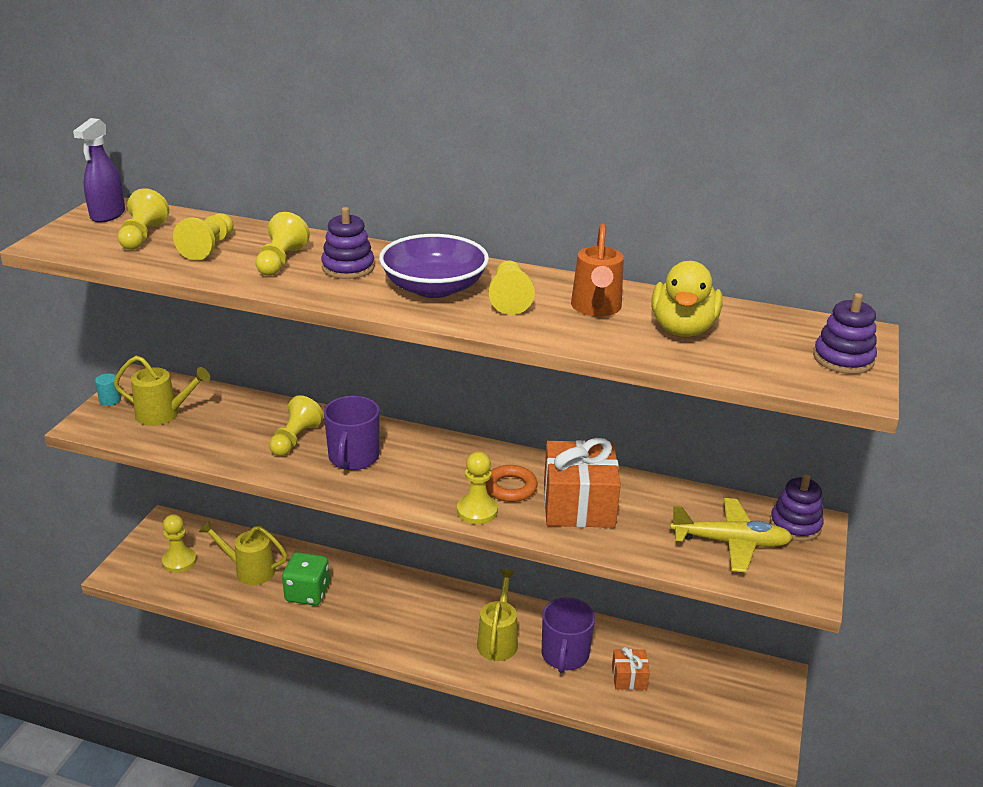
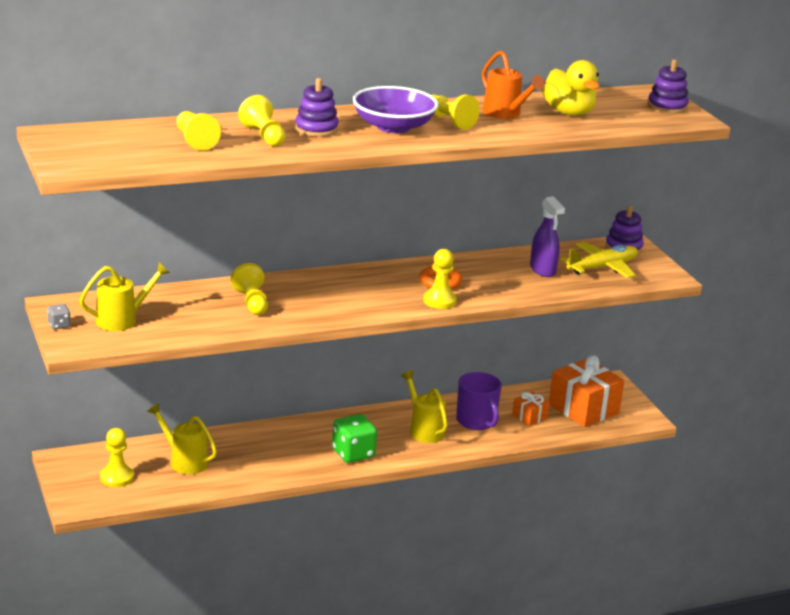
camera: 40 degrees left, 5 degrees down
(107, 215) = (65, 139): purple spray bottle -> purple spray bottle (543, 270)
(110, 400) = (59, 325): turquoise cylinder -> grey dice
(142, 236) = (128, 145): yellow pawn -> none
(249, 570) = (184, 461): yellow watering can -> yellow watering can turned 60 degrees clockwise
(307, 593) = (251, 457): green dice -> green dice (353, 453)
(353, 457) = (312, 299): purple mug -> none
(578, 504) = (493, 277): orange gift -> orange gift (583, 409)

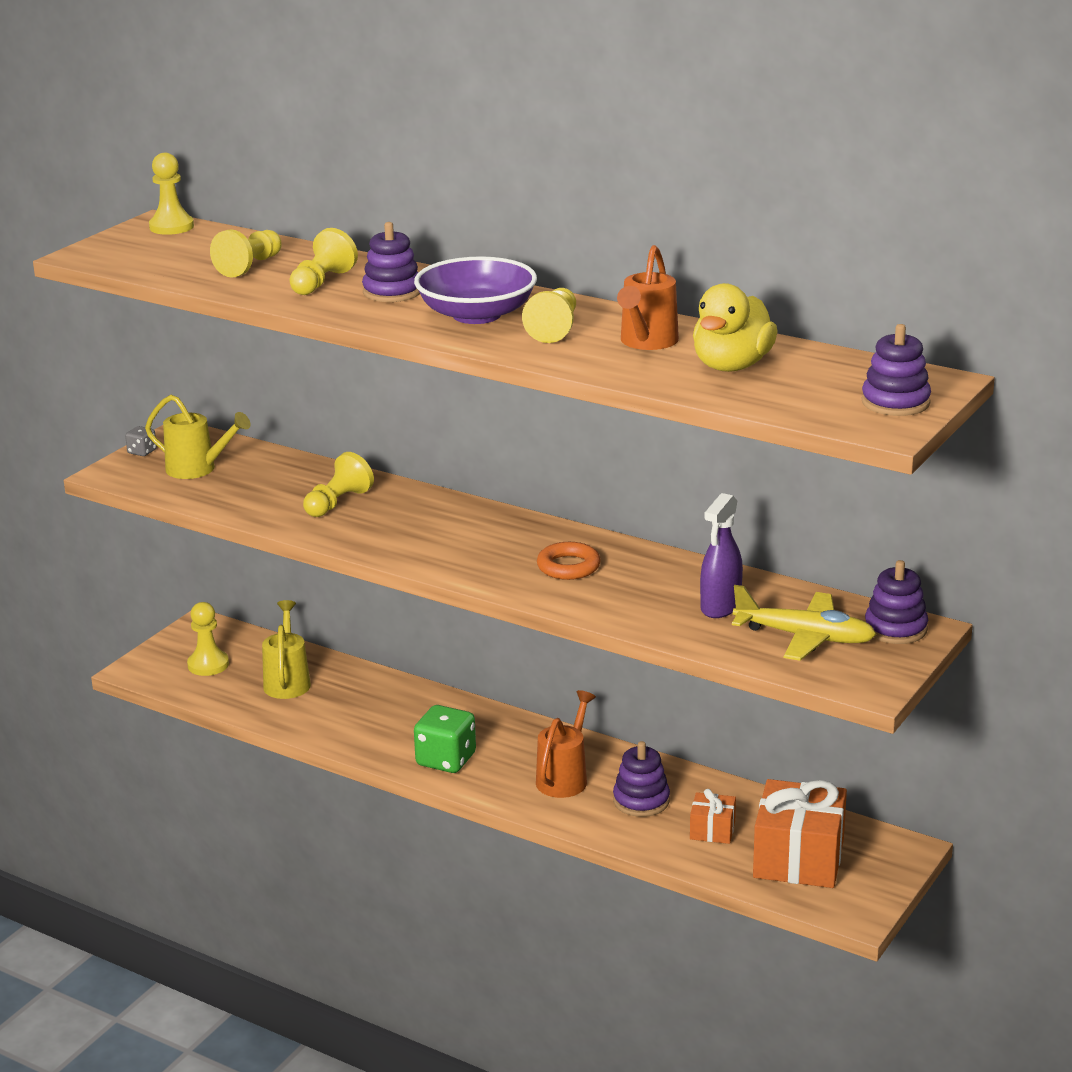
camera: 55 degrees right, 0 degrees up
(424, 430) = (565, 778): yellow watering can -> orange watering can
(439, 301) = (519, 584): yellow pawn -> yellow pawn (171, 227)
(476, 421) = (641, 801): purple mug -> purple stacking toy

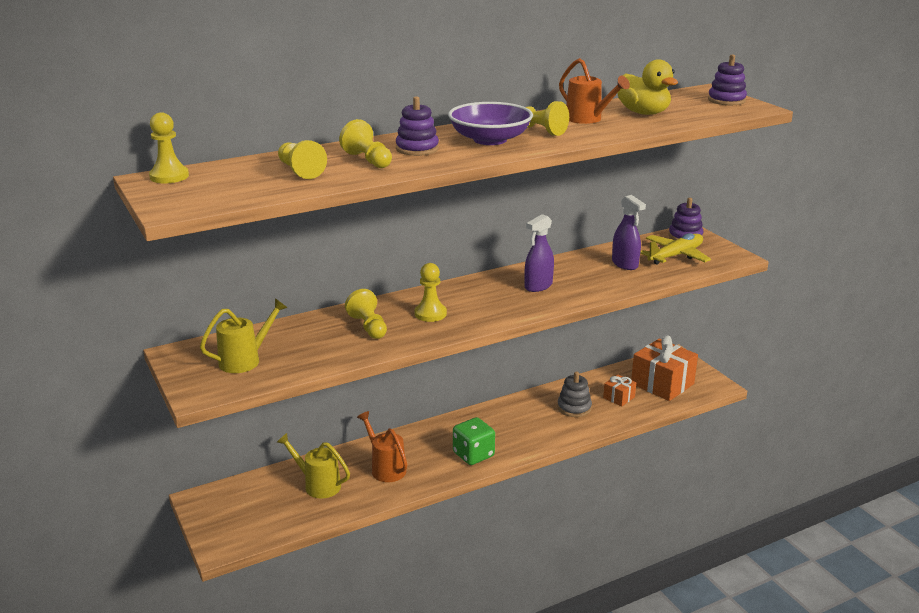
camera: 60 degrees left, 0 degrees up
(142, 452) = (182, 374): grey dice -> none
(208, 665) = (255, 511): yellow pawn -> yellow pawn (430, 314)
(565, 778) = (530, 422): orange watering can -> orange watering can (385, 468)
(568, 566) = (538, 286): orange ring -> purple spray bottle
(641, 801) = (574, 408): purple stacking toy -> grey stacking toy

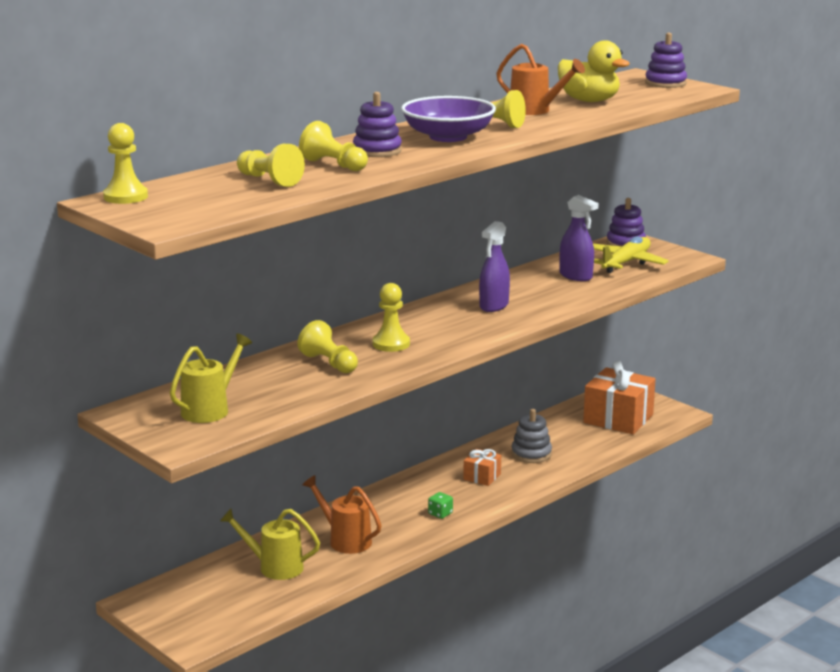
camera: 15 degrees left, 5 degrees down
(473, 455) = (440, 514): green dice -> green dice, size x0.49
(619, 397) = (576, 438): orange gift -> orange gift (482, 477)

